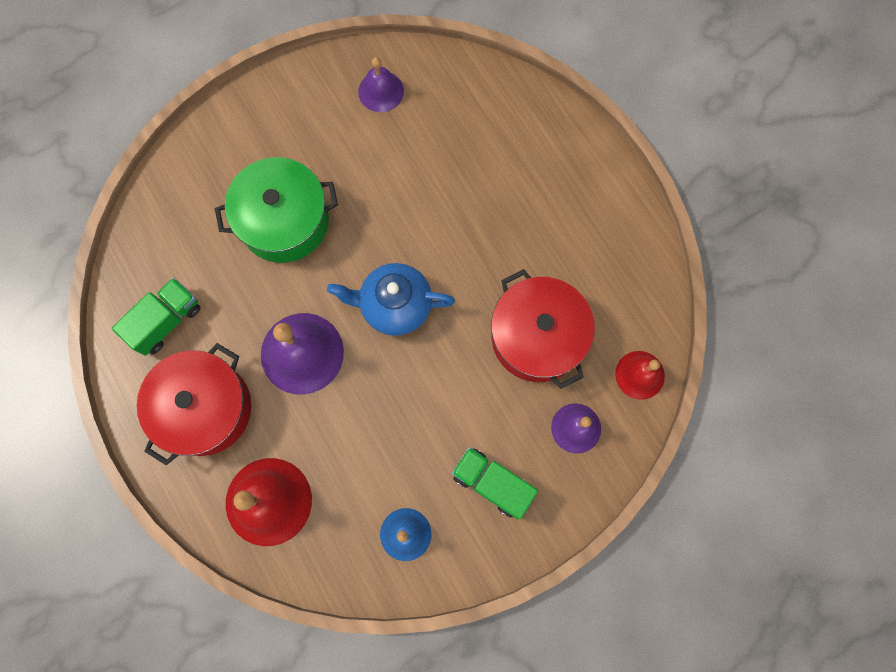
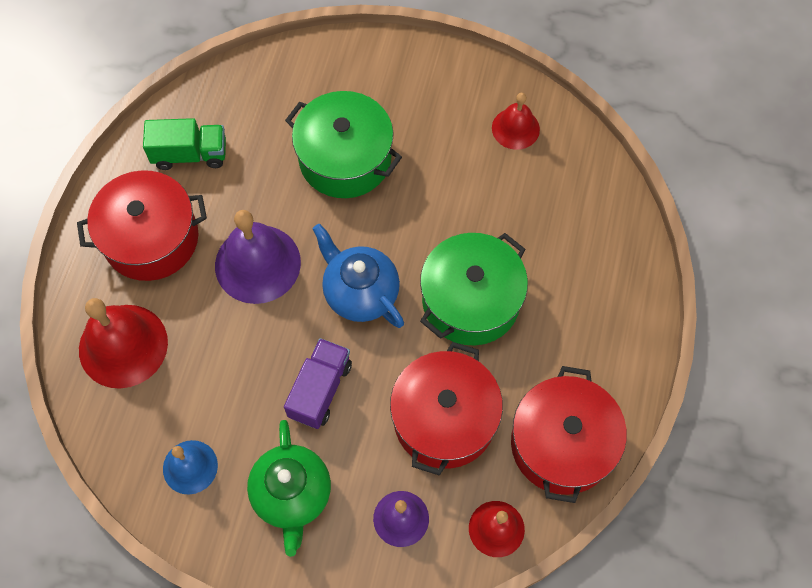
camera: 45 degrees right, 10 degrees down
(381, 91) = (515, 128): purple bell -> red bell
(437, 397) = (320, 390): none -> purple truck
(473, 241) = (471, 301): none -> green pot
(492, 483) = (292, 495): green truck -> green teapot
(625, 281) = (562, 444): none -> red pot

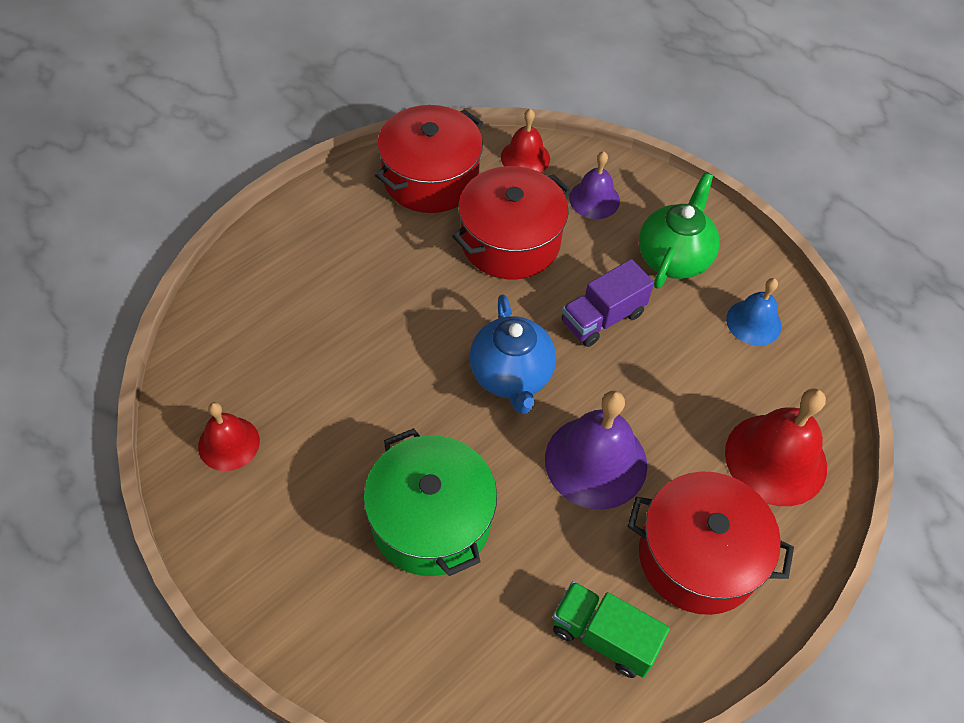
camera: 150 degrees left, 10 degrees down
(471, 301) = (415, 312): green pot -> none

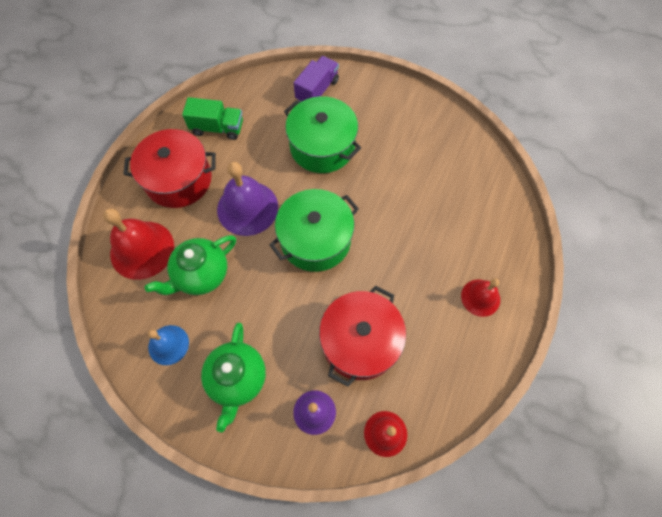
camera: 160 degrees right, 10 degrees up
(229, 443) = (445, 144): red bell -> red bell (480, 297)
(430, 178) = (445, 376): red pot -> none
(511, 376) = (315, 240): blue teapot -> green pot
(602, 318) = (273, 304): purple truck -> purple truck (317, 90)
(692, 390) = (201, 275): none -> green teapot

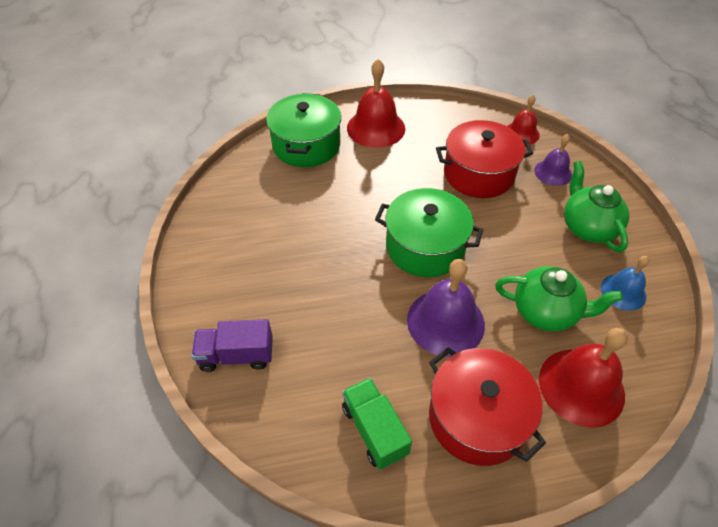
camera: 125 degrees left, 15 degrees down
(237, 379) = (587, 227): green teapot -> green teapot turned 75 degrees counterclockwise
(322, 146) = (316, 302): green pot -> green pot (306, 145)
(480, 297) = (376, 128): red bell -> red bell, size x1.69

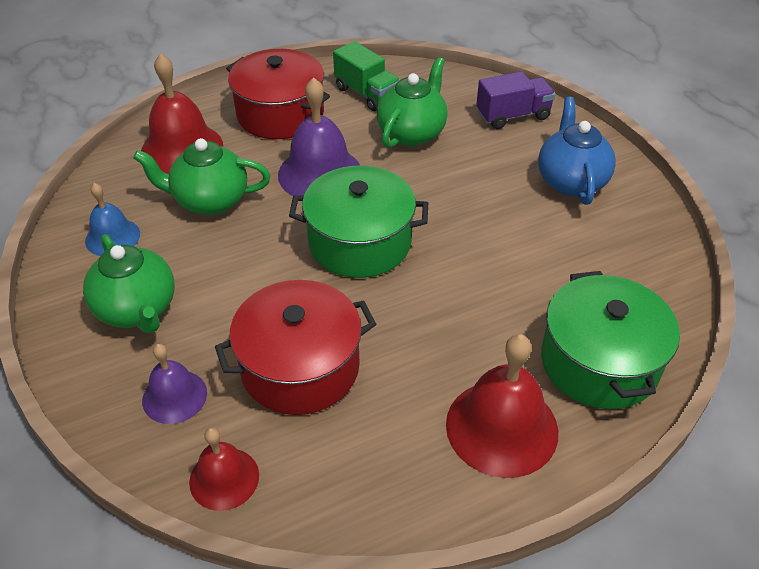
camera: 165 degrees right, 5 degrees down
(236, 266) = (571, 181): none -> blue teapot
(346, 354) = (412, 133): none -> green teapot

